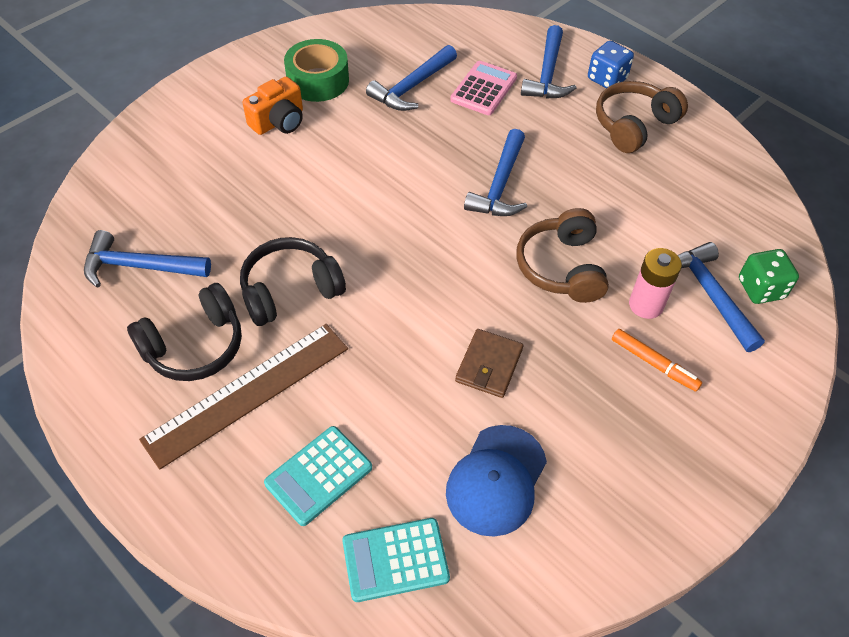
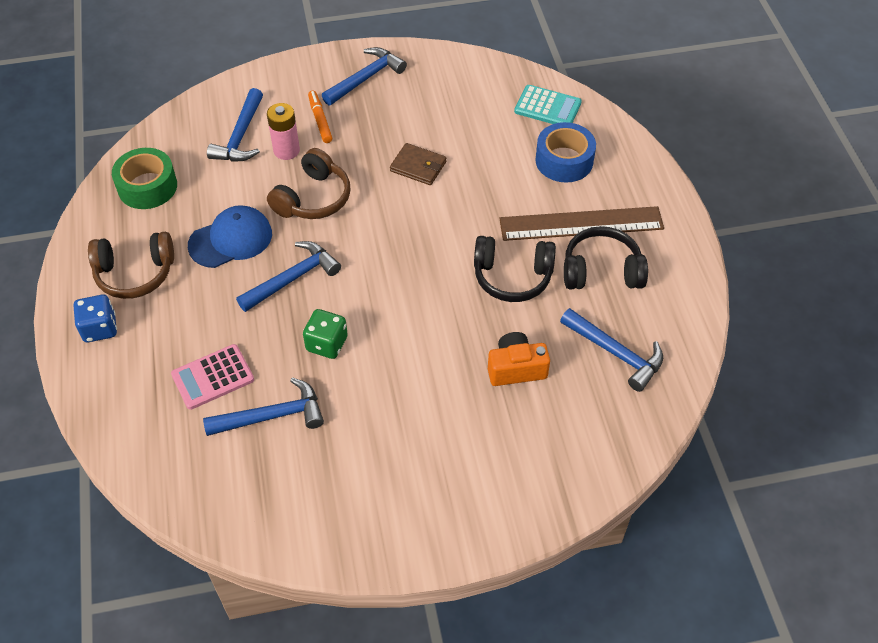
camera: 145 degrees left, 0 degrees up
(279, 121) = (422, 442): orange camera -> orange camera (516, 368)
(318, 81) = (351, 474): green tape -> green tape (147, 186)
(319, 475) = (564, 161): turquoise calculator -> blue tape
(489, 365) = (418, 166): brown wallet -> brown wallet turned 60 degrees clockwise
(496, 480) = (466, 113): blue cap -> blue cap (231, 239)
(547, 74) = (142, 362): blue hammer -> blue hammer (366, 78)
(761, 289) = (205, 124): green dice -> green dice (327, 344)

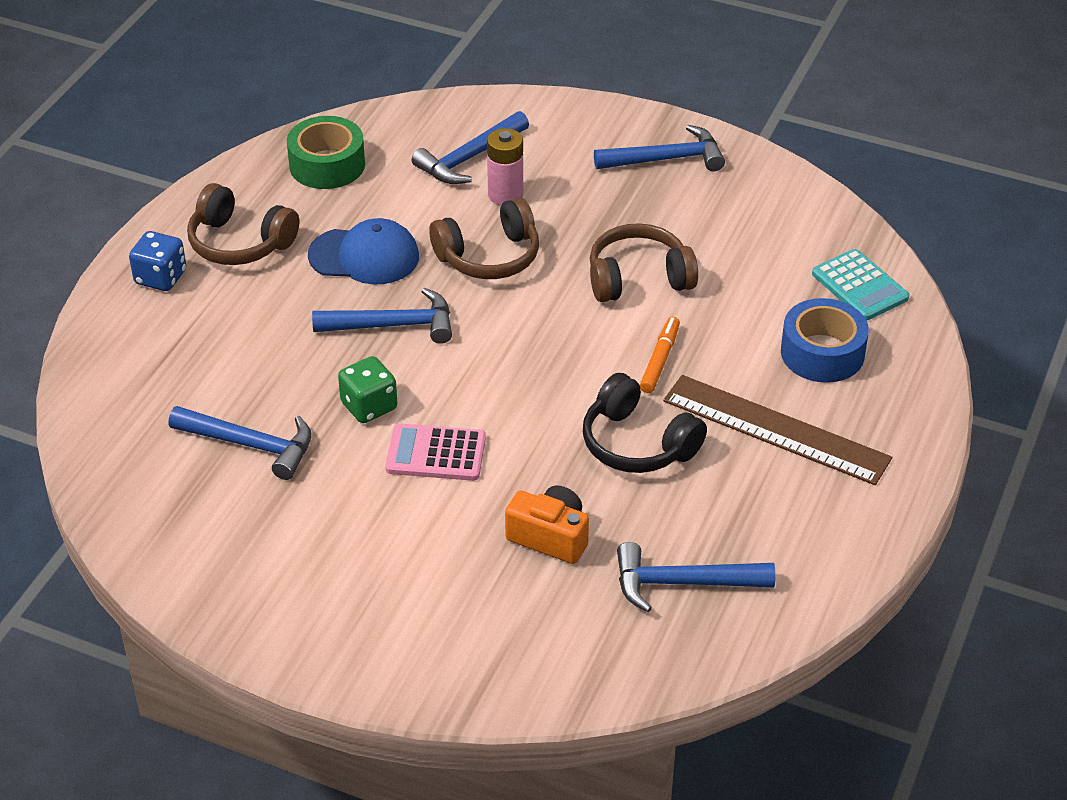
camera: 35 degrees right, 10 degrees down
(213, 377) = (226, 378): pink calculator -> pink calculator (436, 453)
(320, 120) = (572, 180): orange marker -> orange marker (660, 360)
(418, 166) = (638, 278): brown wallet -> brown headphones
(601, 271) = (751, 490): black headphones -> none
(616, 353) = (682, 583): blue hammer -> blue hammer turned 105 degrees clockwise

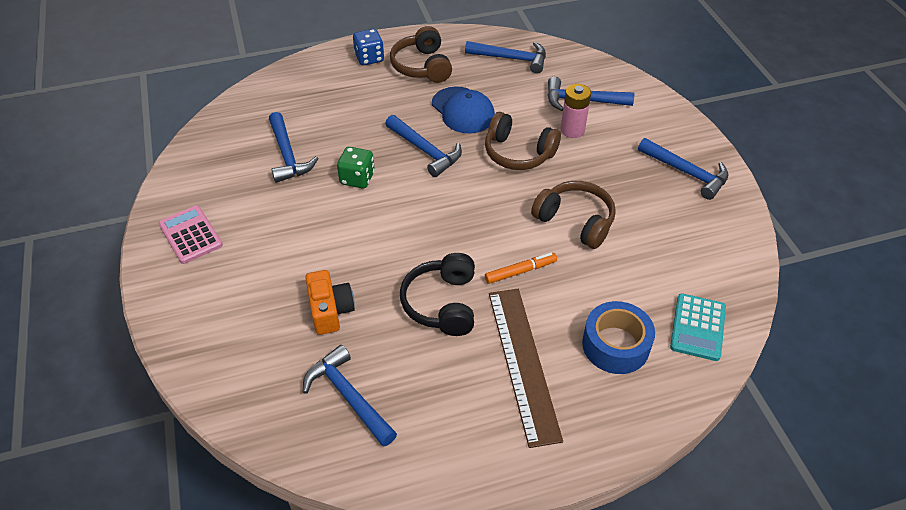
camera: 50 degrees right, 5 degrees up
(327, 165) = (511, 59): green tape -> blue hammer
(436, 453) = (348, 224): pink calculator -> pink calculator (190, 235)

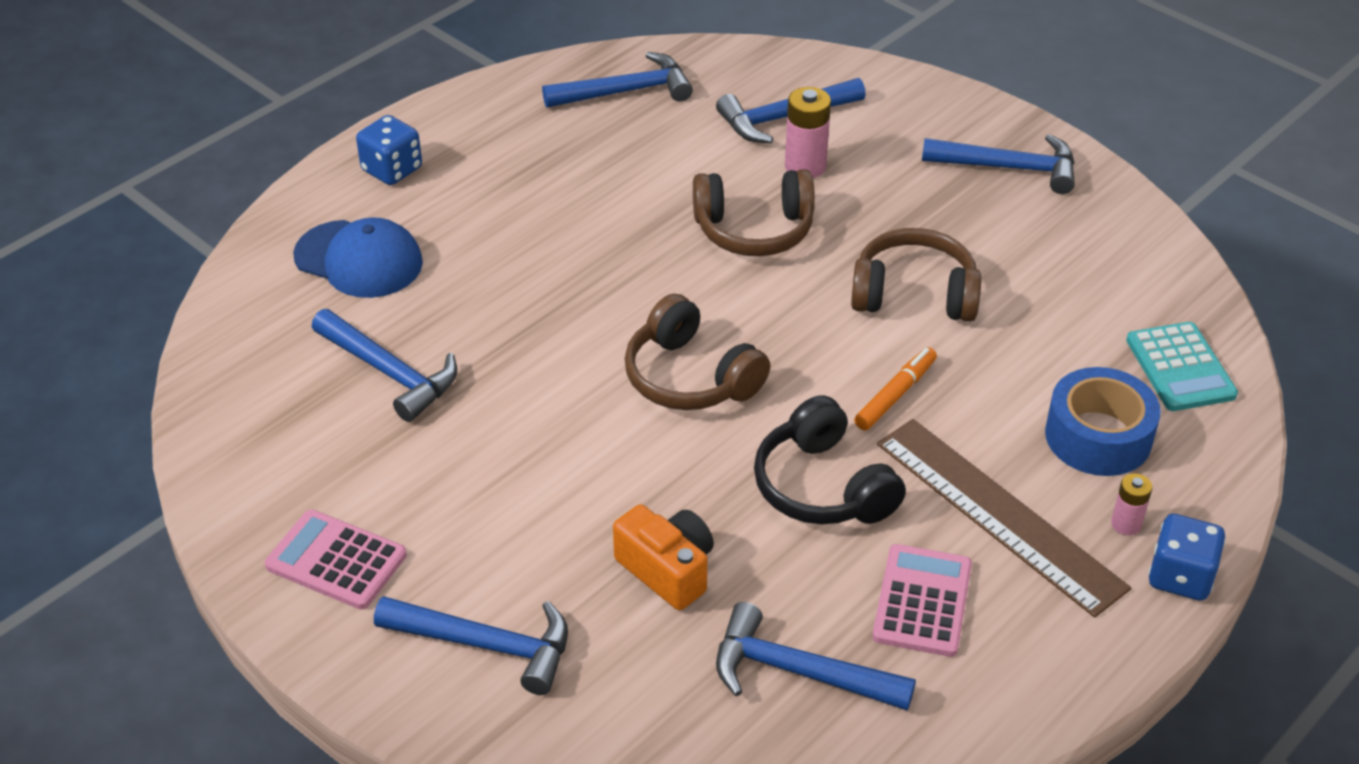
camera: 30 degrees left, 5 degrees down
(357, 178) = (538, 363): green dice -> none
(422, 66) = (493, 152): brown headphones -> brown headphones (691, 377)
(425, 151) = (611, 280): blue hammer -> blue hammer (487, 645)
(442, 390) = (922, 601): none -> pink calculator
(463, 110) = (617, 197): blue cap -> blue cap (359, 260)
(591, 403) = (1126, 524): none -> pink battery
(598, 449) = (1180, 577): none -> blue dice

